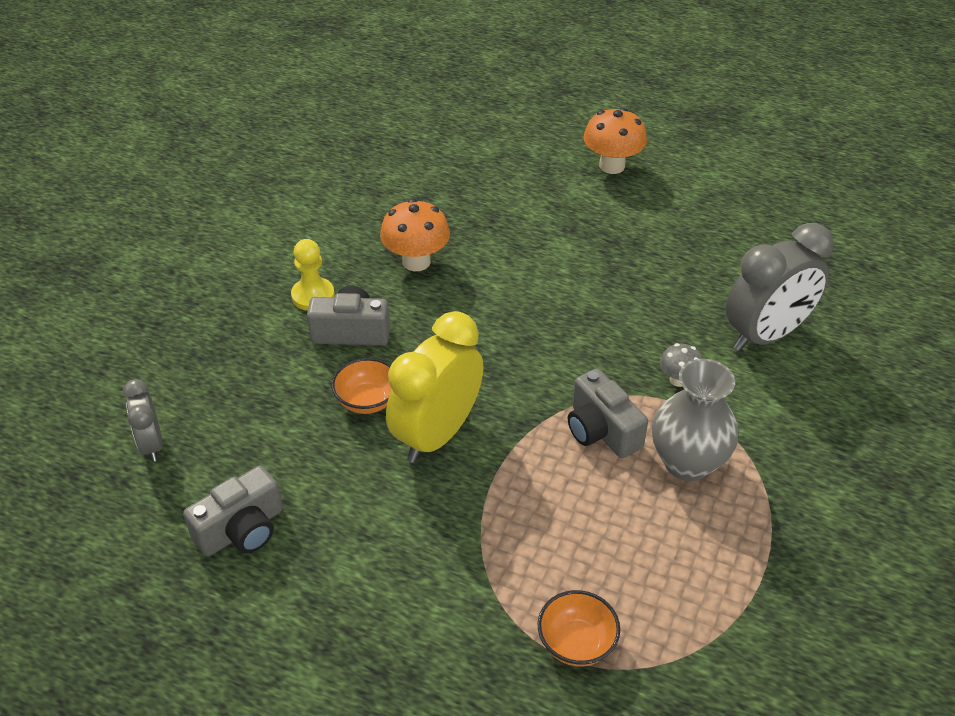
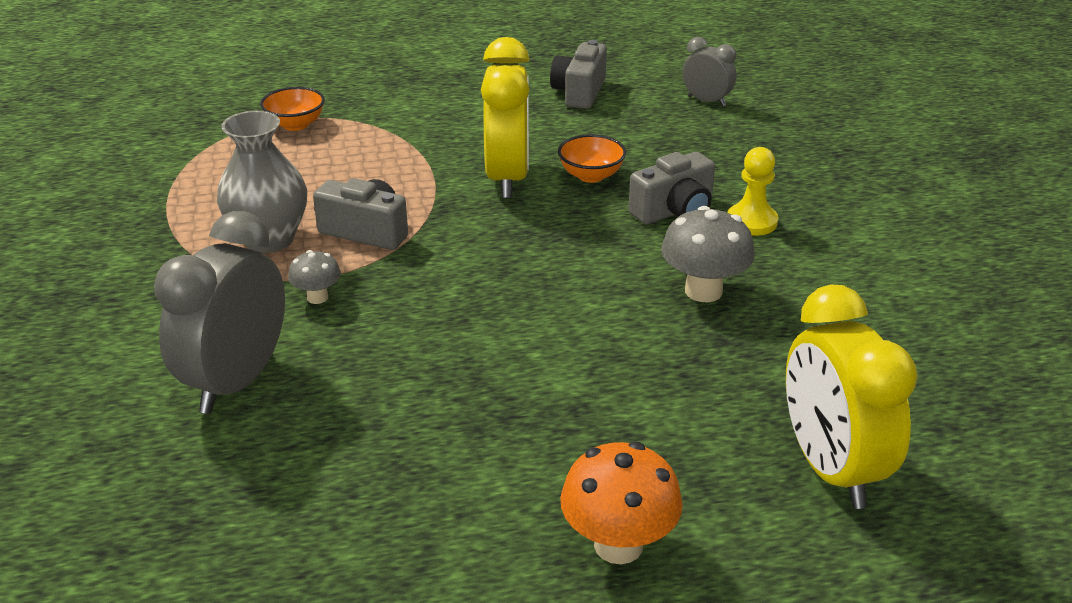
camera: 145 degrees right, 10 degrees down
(416, 261) = (703, 291): orange mushroom -> grey mushroom
(479, 151) = (830, 468): none -> yellow clock

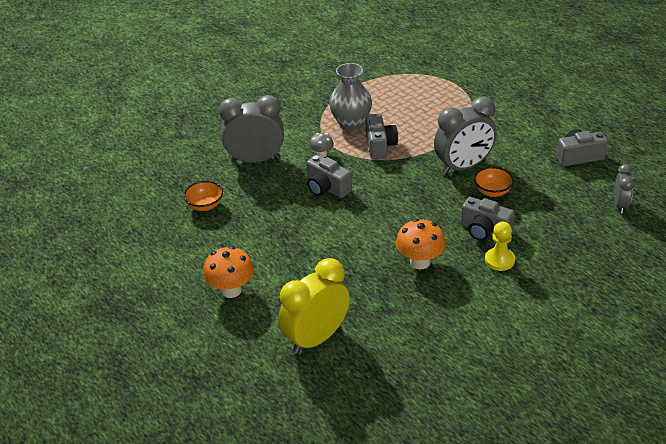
camera: 65 degrees right, 5 degrees up
(295, 125) = (449, 86): orange bowl -> orange bowl (205, 206)
(420, 322) = (327, 188): none -> grey camera
(507, 178) = (463, 167): yellow clock -> grey clock
(703, 291) = (420, 262): grey mushroom -> orange mushroom

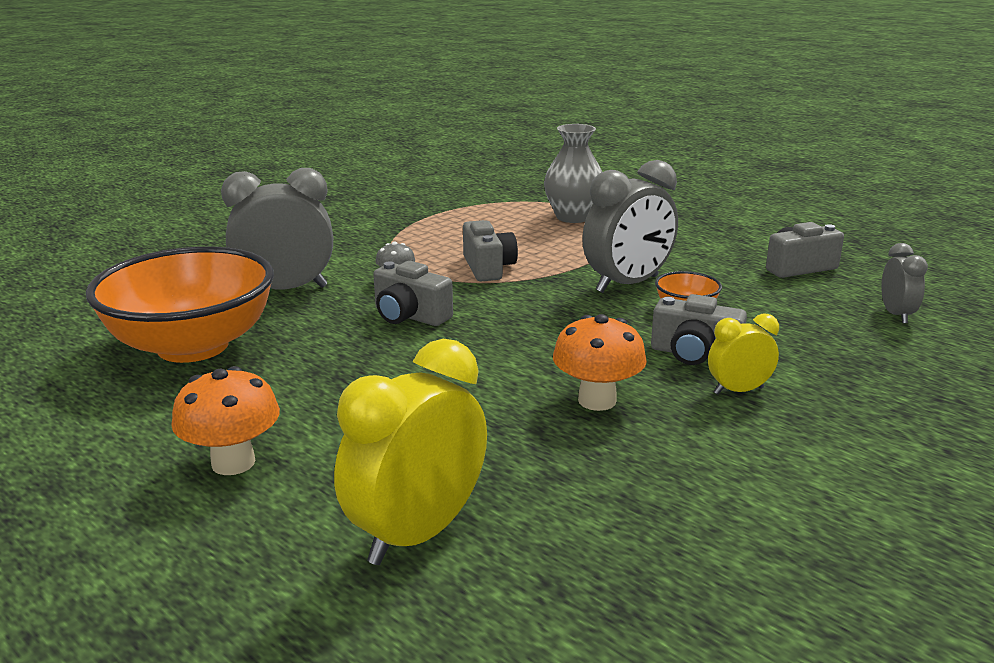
camera: 10 degrees left, 15 degrees down
(205, 206) = (193, 346): orange bowl -> orange bowl, size x2.46
(351, 123) = (438, 248): grey vase -> grey vase (573, 217)
(499, 260) = (738, 390): yellow pawn -> yellow clock

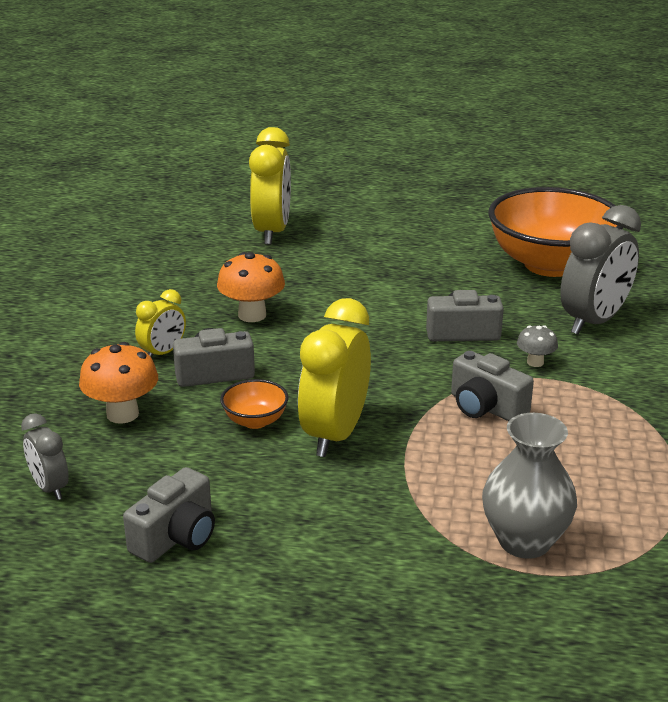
camera: 145 degrees right, 5 degrees up
(233, 463) = (399, 227): orange mushroom -> orange mushroom (122, 414)
(627, 284) = (334, 434): grey clock -> yellow clock

